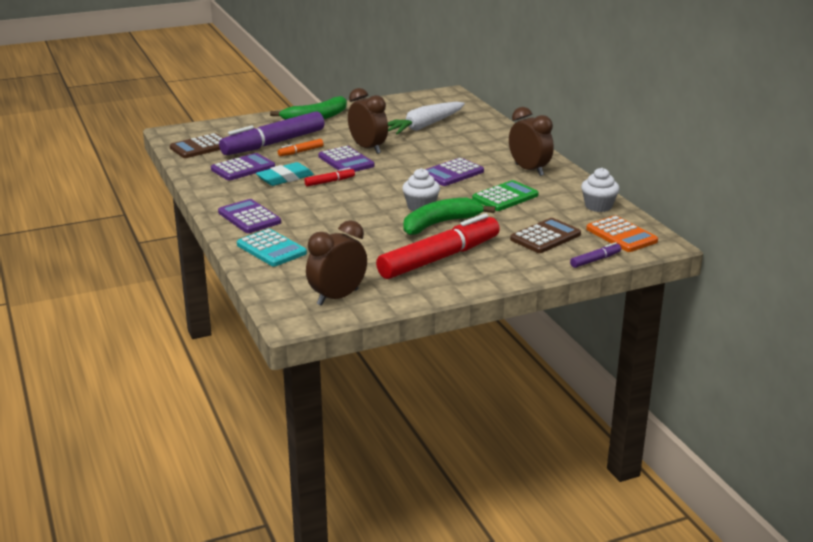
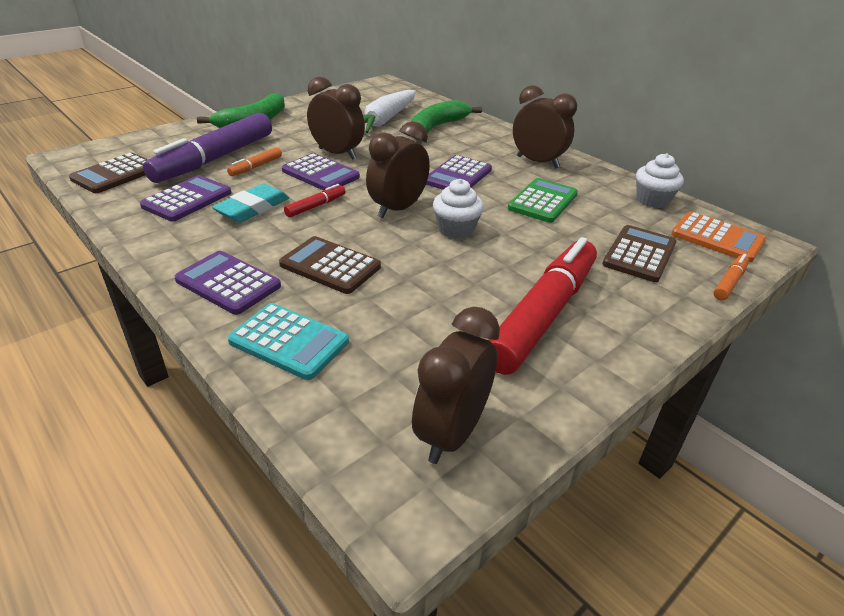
camera: 20 degrees left, 10 degrees up
(318, 217) = (330, 266): none -> brown calculator
(388, 190) = (397, 209): none -> brown clock
(440, 223) = (499, 253): green banana -> green banana (437, 127)
(595, 260) = (729, 282): purple marker -> orange marker

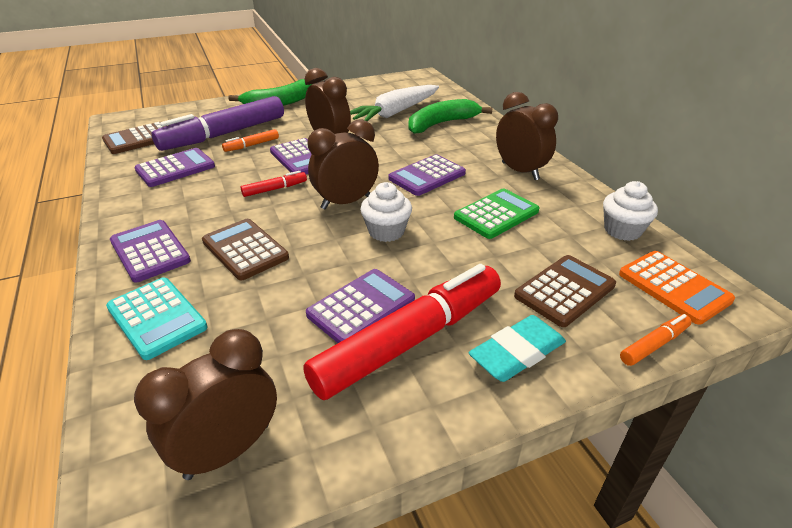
camera: 20 degrees right, 0 degrees up
(253, 208) = (221, 183): turquoise eraser -> turquoise eraser (517, 353)
(481, 296) = (361, 307): none -> purple calculator

